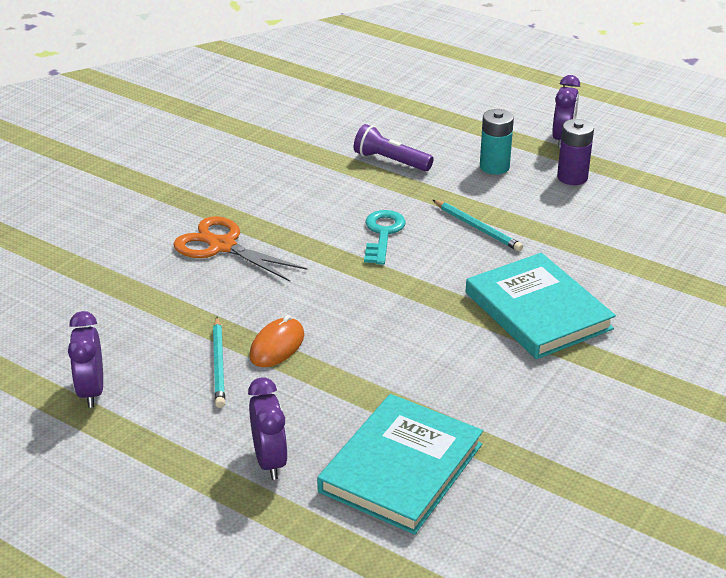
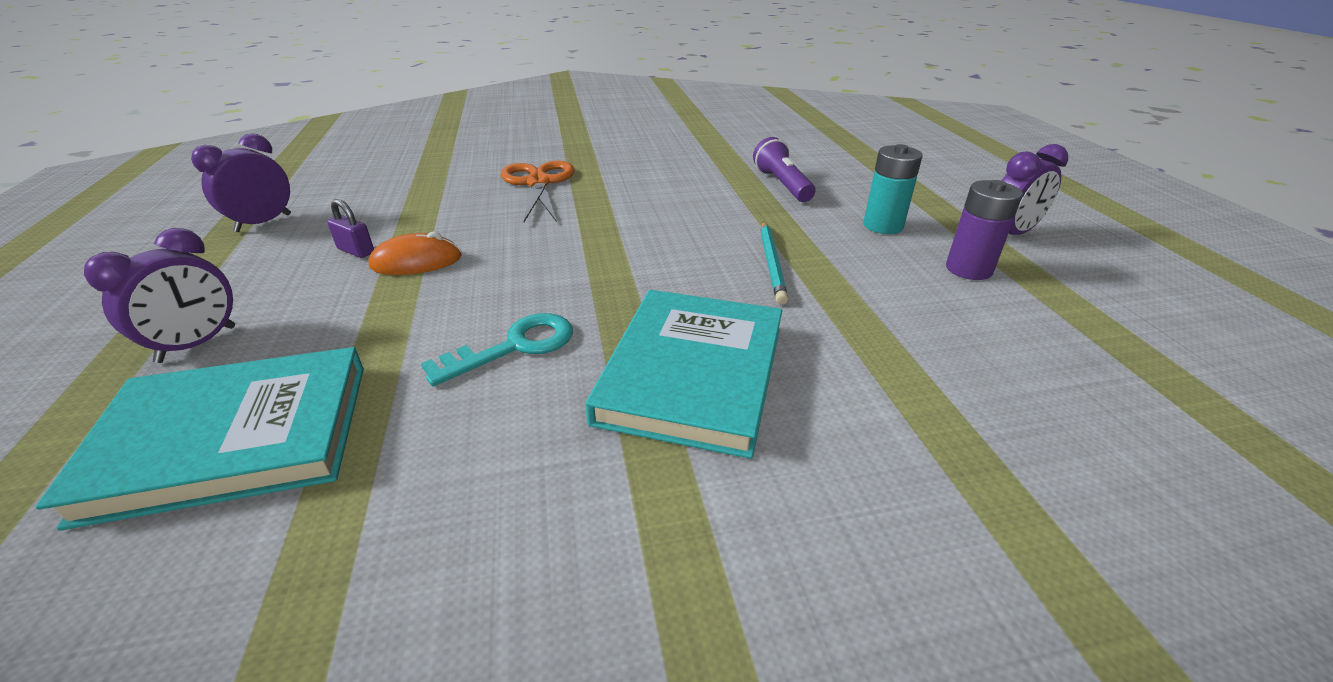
camera: 45 degrees right, 0 degrees up
(218, 364) = (356, 251): turquoise pencil -> purple padlock
(382, 234) = (671, 228): turquoise key -> turquoise key (514, 346)

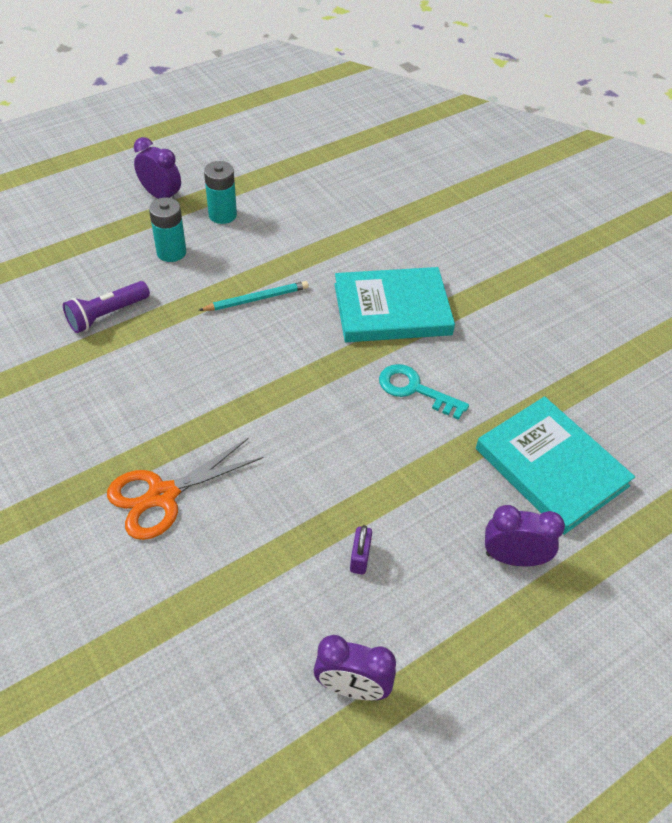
camera: 115 degrees left, 15 degrees up
(416, 262) = (354, 501): orange mouse -> none
(968, 269) = (222, 215): purple battery -> turquoise battery

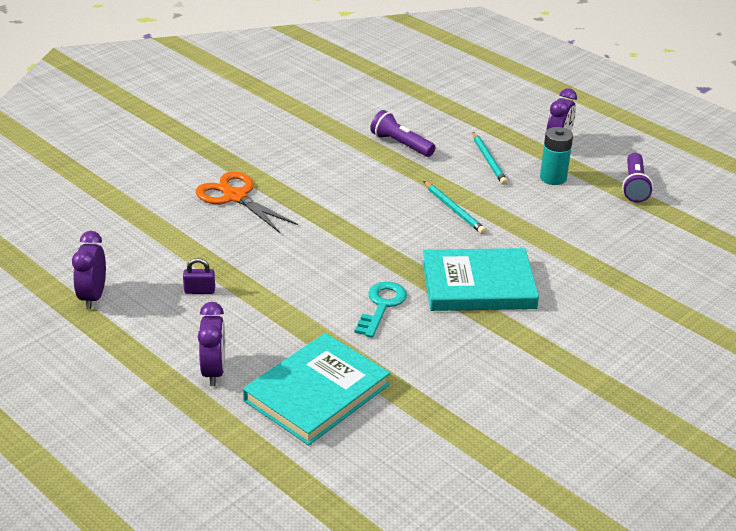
camera: 80 degrees right, 15 degrees down
(171, 252) = (488, 160): turquoise battery -> turquoise pencil
(256, 168) = (634, 186): none -> purple flashlight
(392, 309) = (478, 285): turquoise book -> turquoise book turned 75 degrees counterclockwise

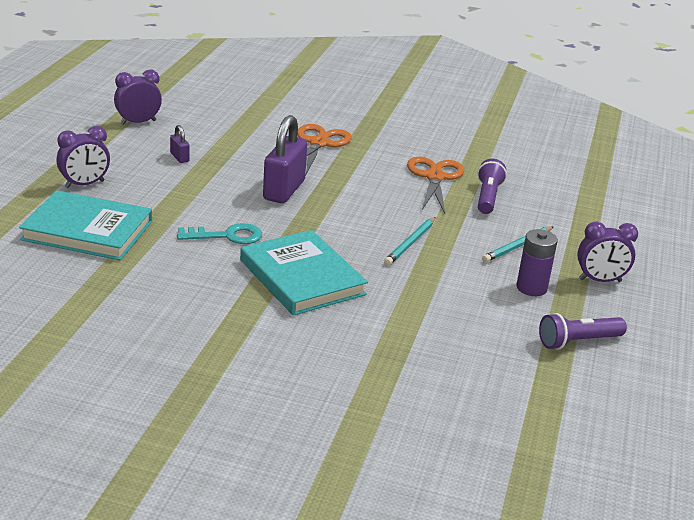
camera: 60 degrees right, 5 degrees down
(315, 246) = (284, 190): none -> purple padlock
(348, 157) = (435, 177): none -> orange scissors
(553, 178) = (531, 288): turquoise battery -> purple battery

